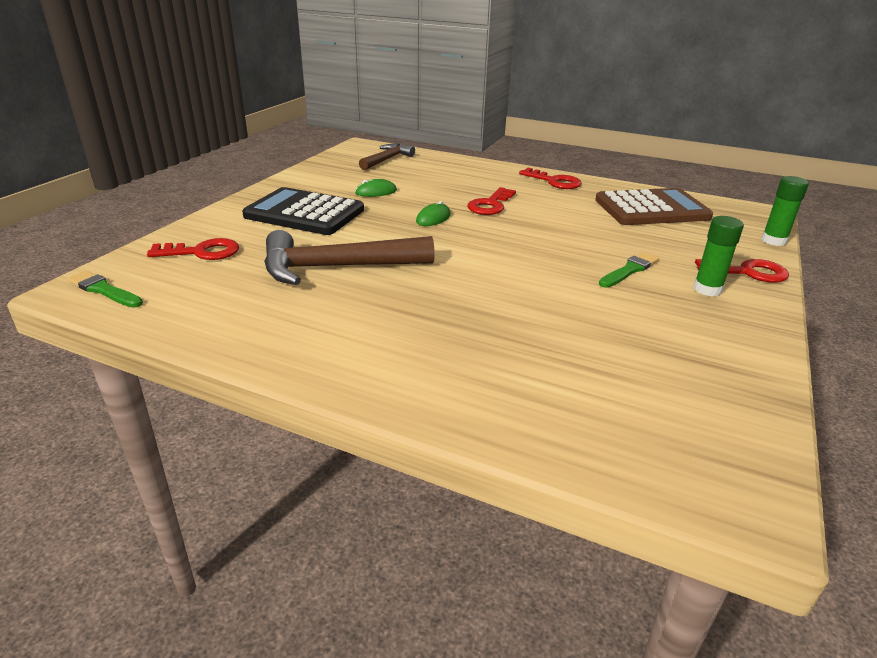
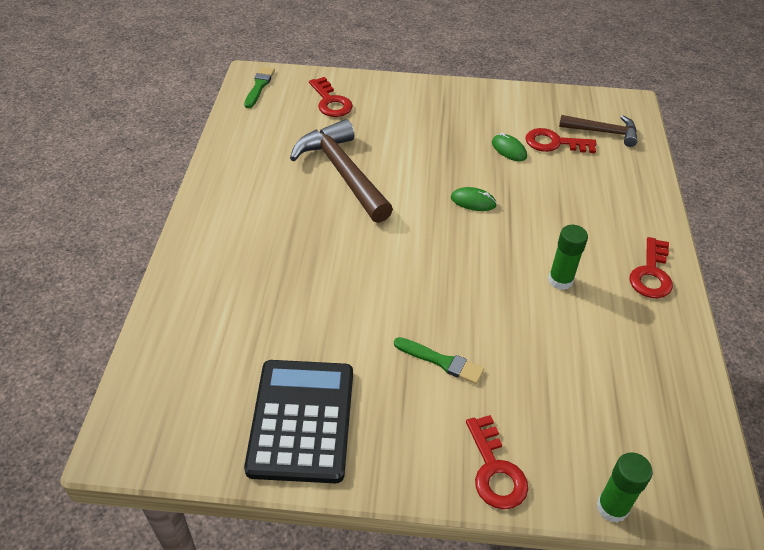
camera: 70 degrees right, 15 degrees up
(304, 213) = (430, 124): black calculator -> black calculator (301, 420)
(490, 205) = (536, 233): red key -> red key (554, 143)
(651, 209) = (630, 374): brown calculator -> none
(707, 289) = (431, 429): green glue stick -> green glue stick (560, 280)

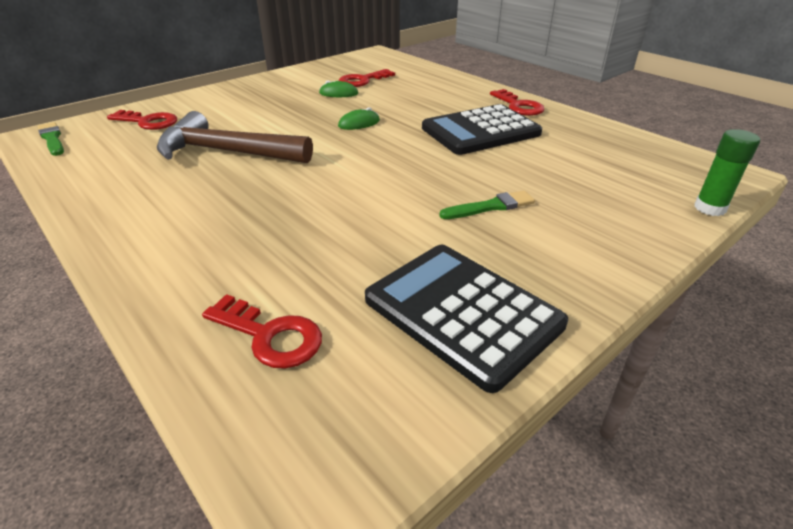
camera: 45 degrees left, 10 degrees down
(495, 470) = (630, 237): red key -> red key (270, 336)
(560, 280) = (480, 131): green glue stick -> black calculator
(603, 132) = (383, 67): brown hammer -> none

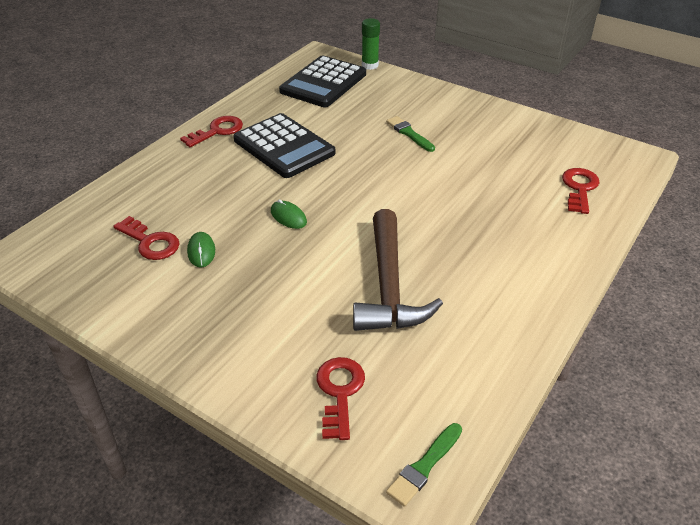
camera: 105 degrees left, 5 degrees up
(462, 312) = (517, 135): black calculator -> black calculator (323, 83)

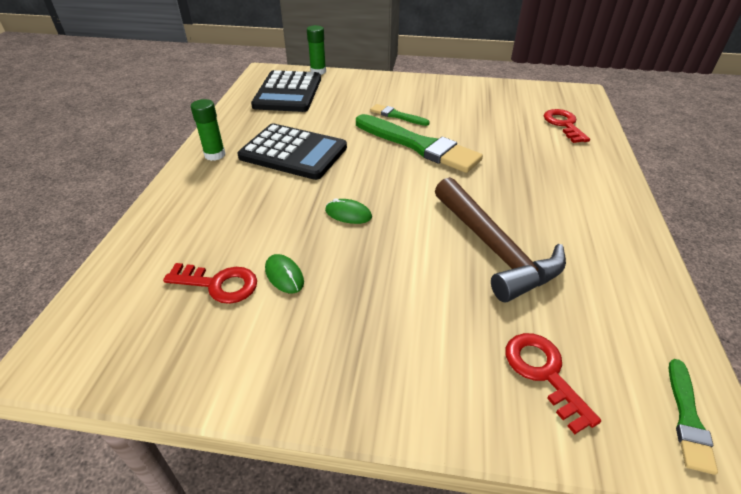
camera: 25 degrees left, 0 degrees up
(217, 131) = (215, 155): red key -> green glue stick
(404, 170) = (418, 145): none -> green brush

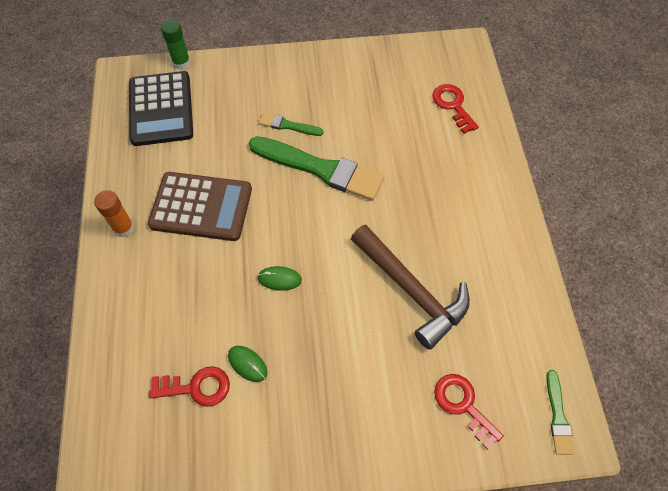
camera: 15 degrees left, 20 degrees up
(215, 155) = (124, 228): green glue stick -> orange glue stick
(293, 152) = (201, 207): black calculator -> brown calculator

